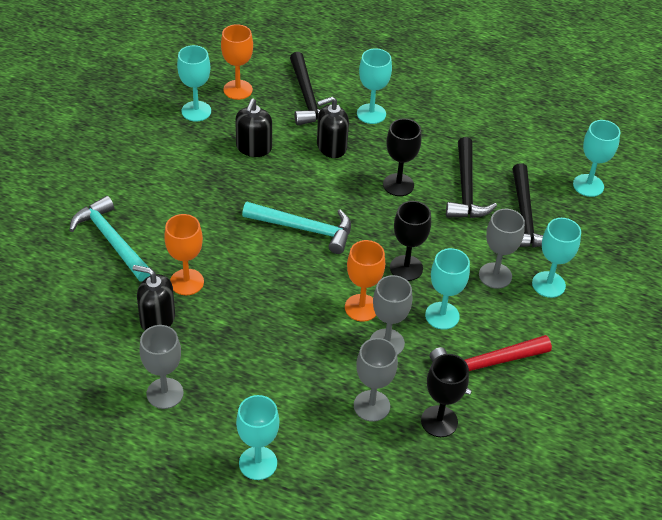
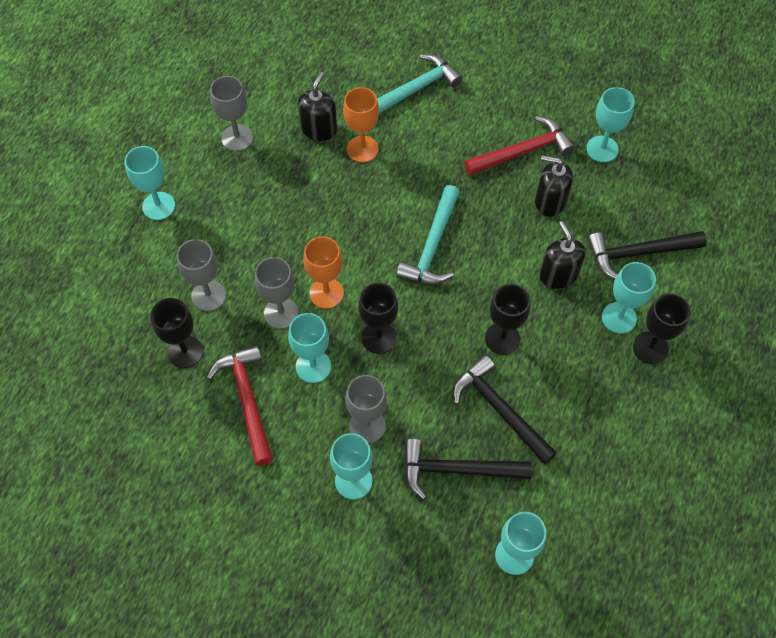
camera: 95 degrees right, 15 degrees up
(196, 163) = (523, 151): none -> red hammer
(238, 90) = (642, 186): orange goblet -> none
(397, 98) = (650, 348): none -> black goblet
(466, 189) = (499, 409): black hammer -> black hammer turned 45 degrees clockwise

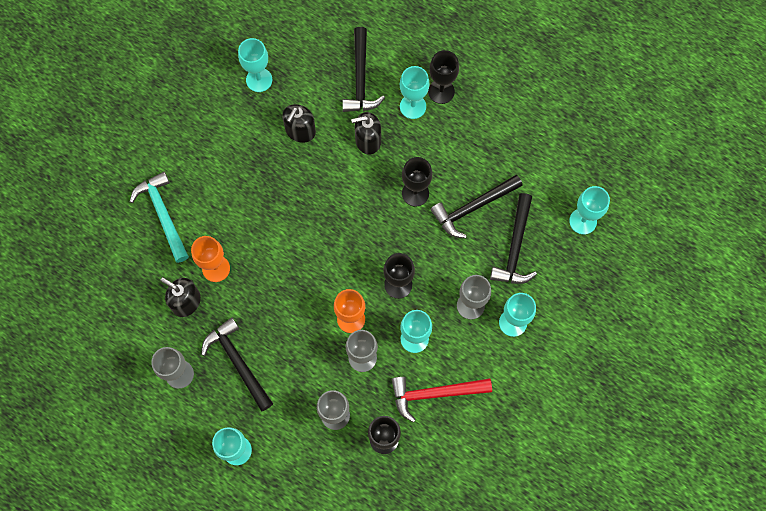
camera: 80 degrees left, 10 degrees up
(258, 189) = (238, 362): none -> black hammer
(432, 246) = (323, 229): turquoise hammer -> none
(523, 151) = (248, 140): red hammer -> none

